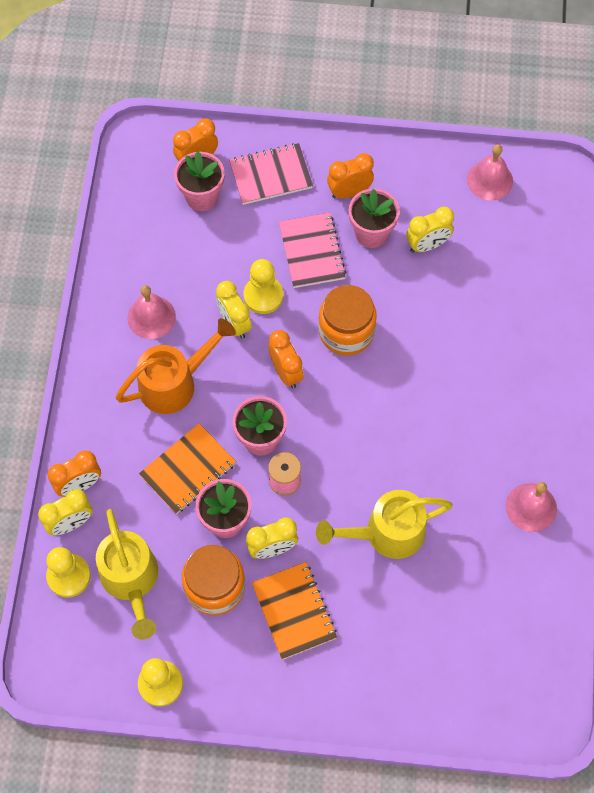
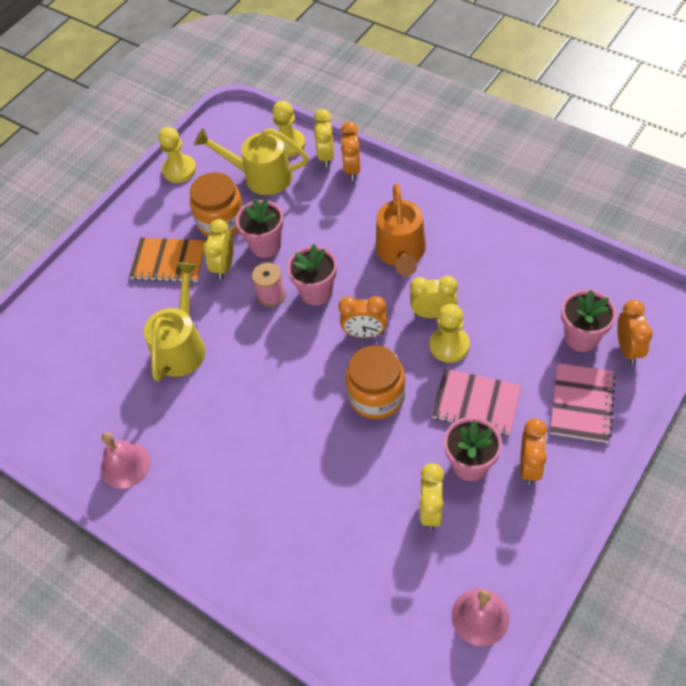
camera: 125 degrees right, 10 degrees down
(151, 317) = (472, 257): pink bell -> none
(188, 470) = (322, 236): orange notebook -> none

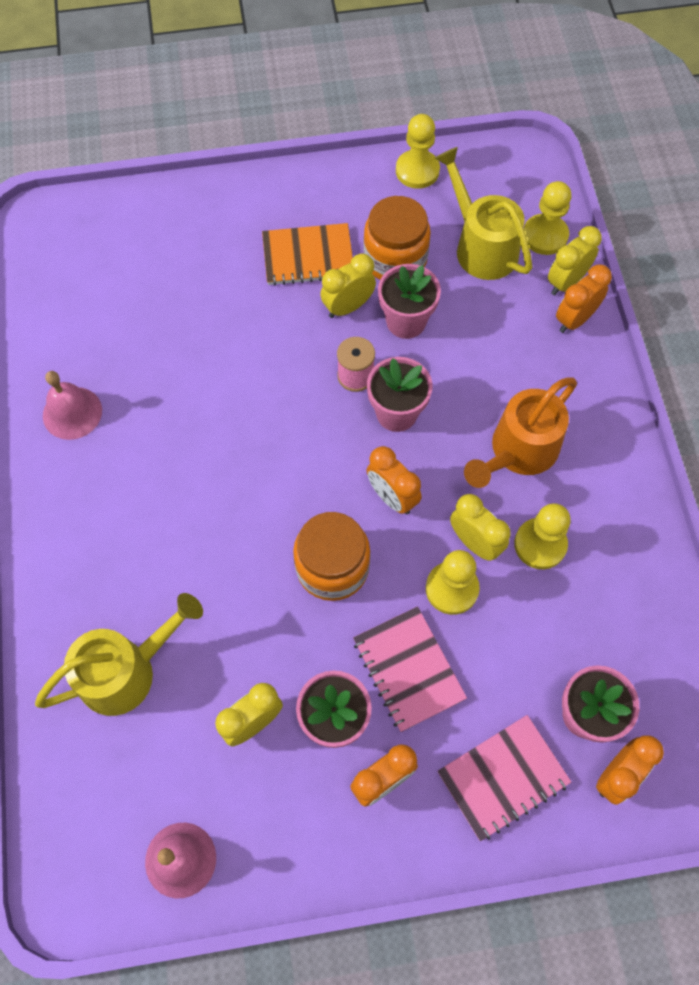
camera: 40 degrees right, 10 degrees up
(169, 261) = (308, 256): orange notebook -> orange notebook turned 60 degrees counterclockwise
(182, 345) = (230, 348): yellow watering can -> yellow watering can (127, 670)
(465, 284) = (540, 544): none -> yellow pawn

